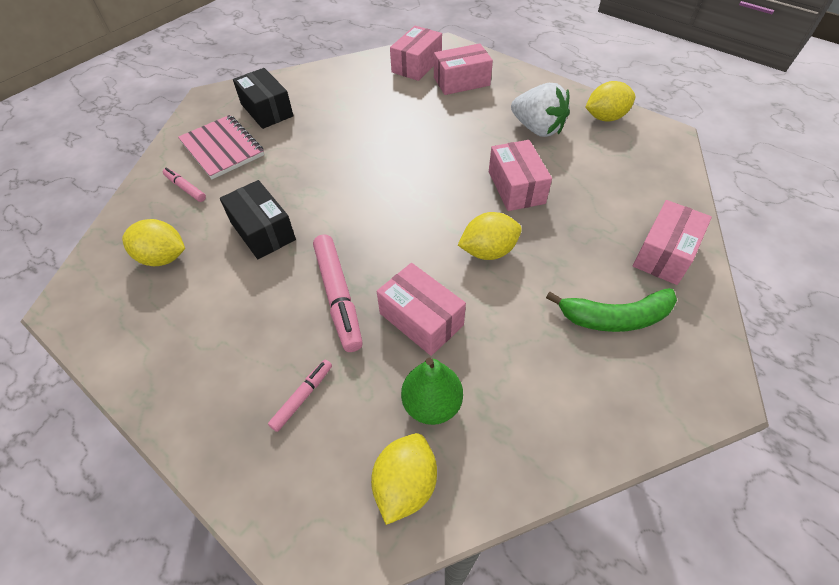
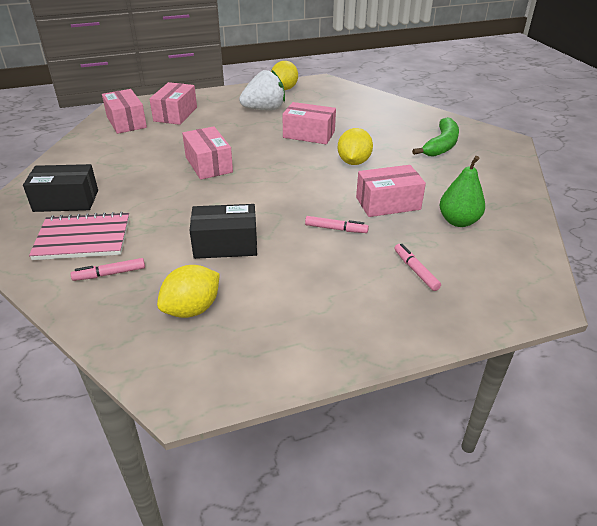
camera: 60 degrees left, 15 degrees down
(338, 296) = (336, 229): pink marker -> pink marker, size x0.53
(405, 485) = (510, 249): yellow lemon -> none
(664, 253) = (409, 116): pink box -> pink box (208, 164)

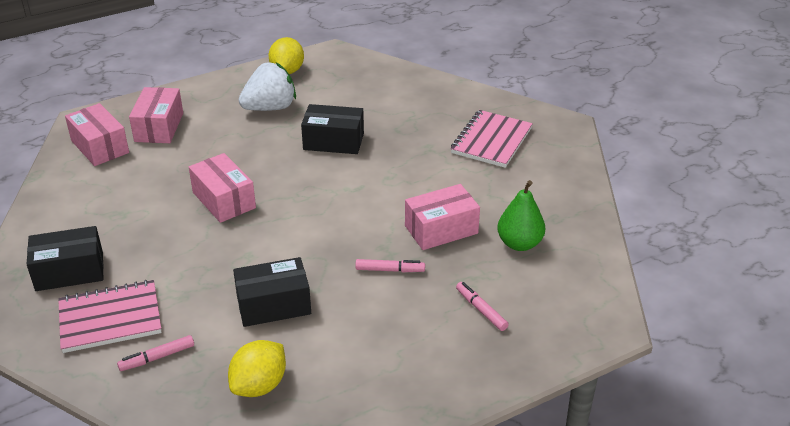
camera: 10 degrees left, 0 degrees up
(309, 134) = (333, 141): pink box -> black box
(353, 162) = (394, 177): yellow lemon -> none
(441, 145) = (491, 141): green banana -> pink notebook

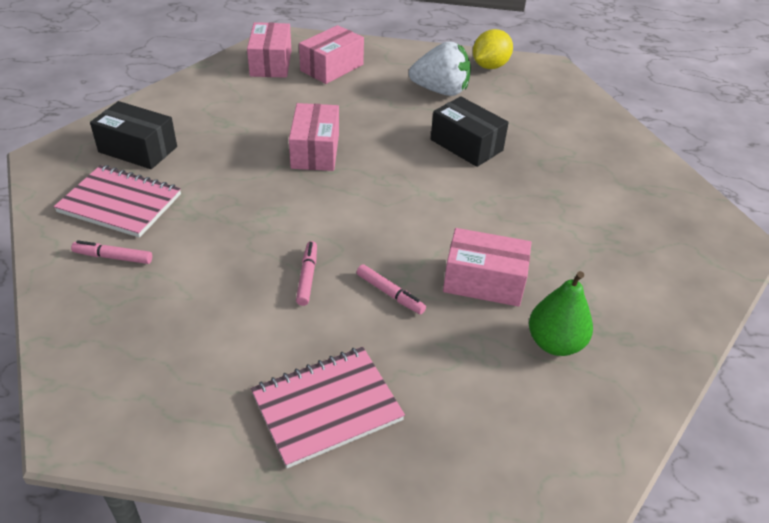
camera: 35 degrees right, 5 degrees up
(259, 385) = (157, 334): yellow lemon -> none
(273, 305) = (252, 266): black box -> none
(481, 310) = (438, 391): pink marker -> pink marker (307, 277)
(491, 141) = (631, 218): pink notebook -> pink notebook (327, 407)

